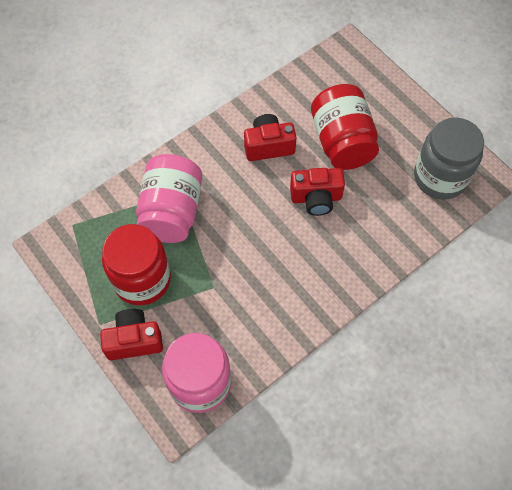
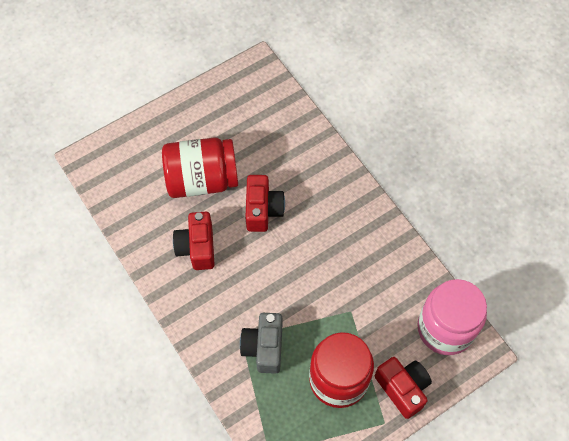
camera: 85 degrees left, 0 degrees up
(134, 340) = (402, 388): red camera -> red camera turned 150 degrees clockwise
(171, 212) = (264, 347): pink jar -> grey camera
(440, 177) = (252, 103): grey jar -> none

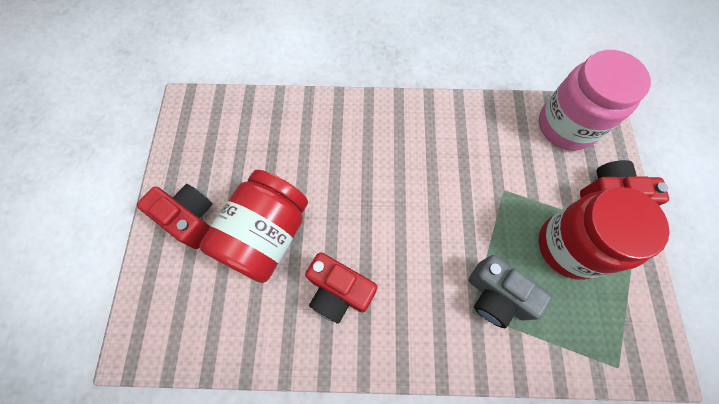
camera: 55 degrees left, 5 degrees up
(263, 210) = (345, 199): red camera -> red camera (190, 219)

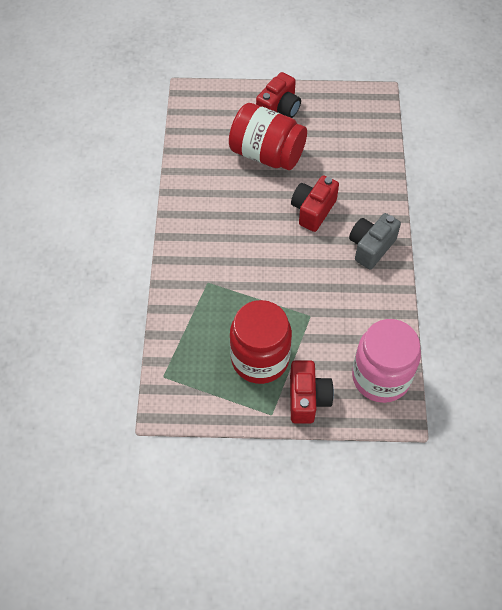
camera: 90 degrees right, 10 degrees down
(339, 291) = (225, 199): red camera -> red camera (313, 210)
(496, 296) = (219, 299): grey camera -> grey camera (371, 247)

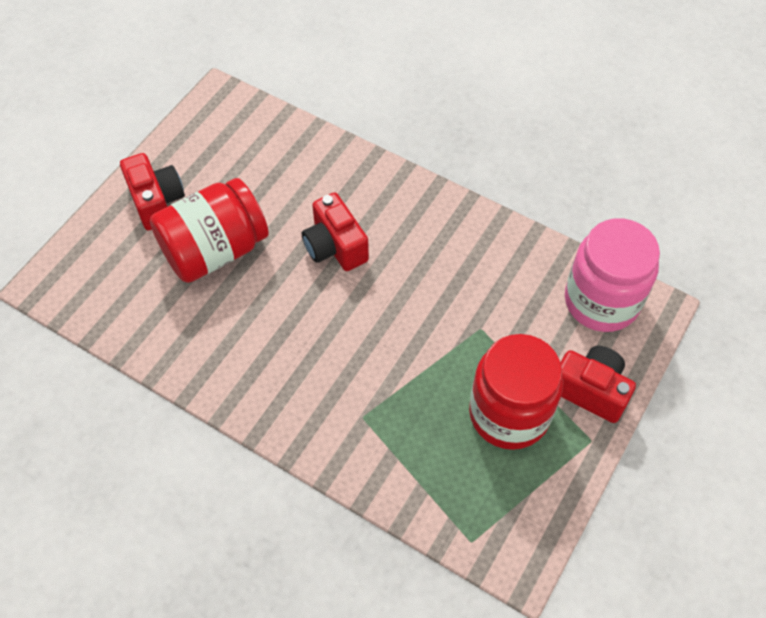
camera: 60 degrees left, 0 degrees up
(371, 247) = (426, 217): grey camera -> none

